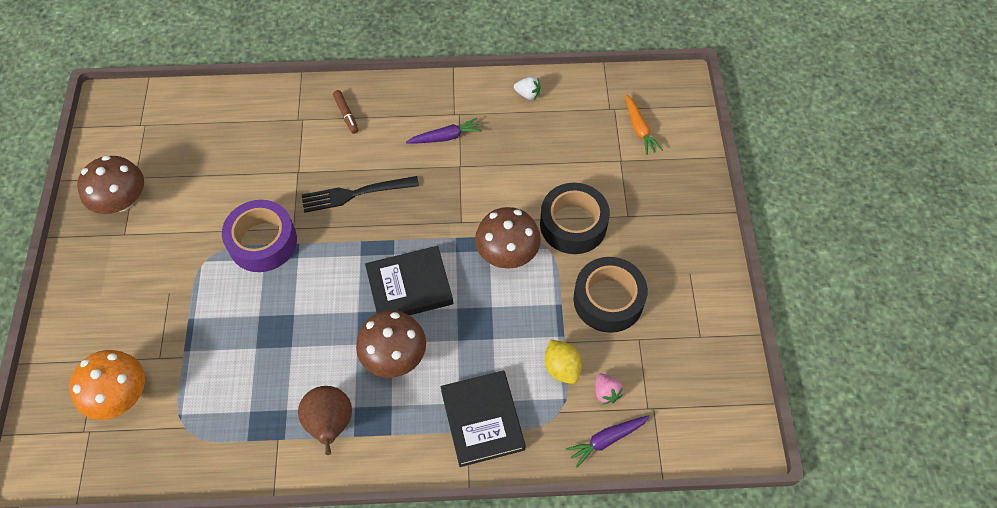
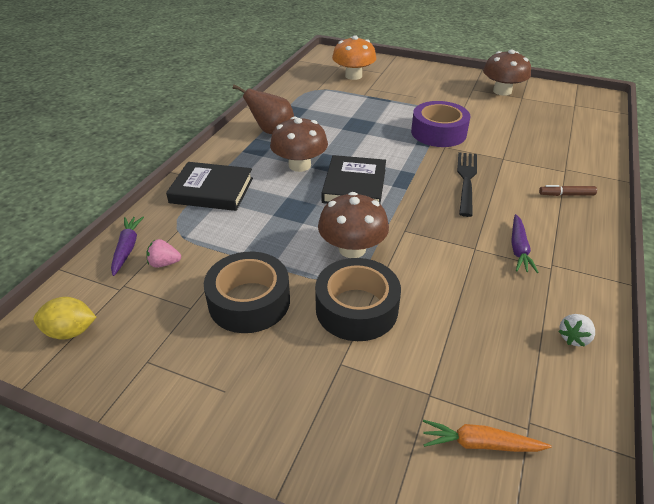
camera: 115 degrees right, 20 degrees down
(561, 368) = (212, 244): yellow lemon -> yellow lemon (71, 331)

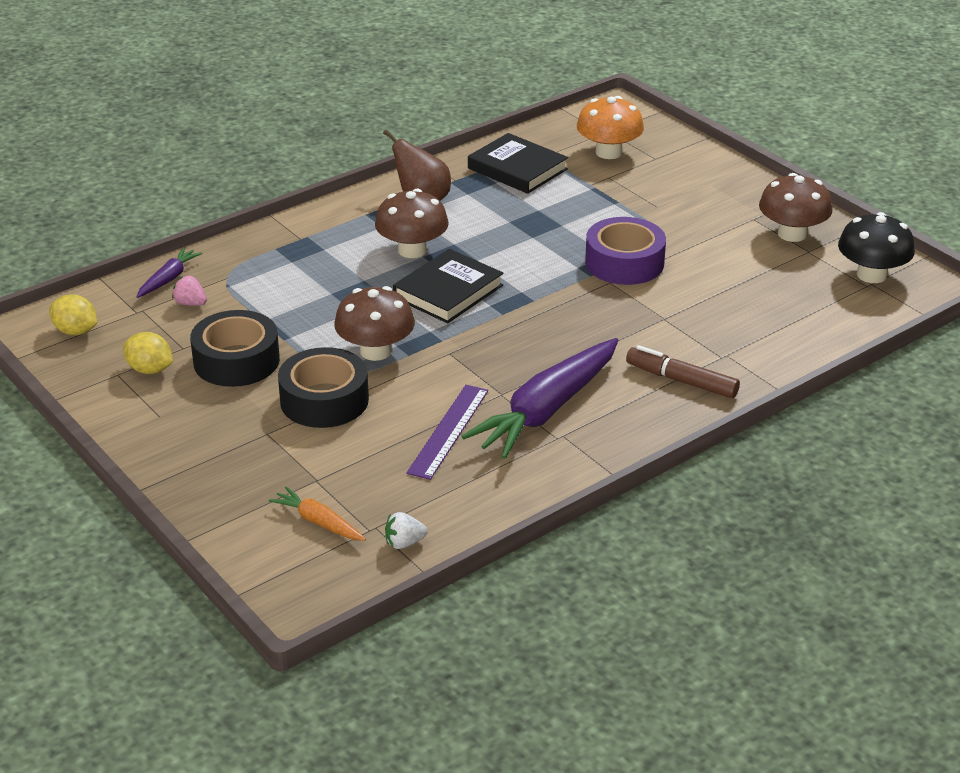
camera: 30 degrees right, 5 degrees down
(176, 343) = (150, 370): none -> yellow lemon
(212, 190) = (293, 248): black book -> black book (517, 169)
(466, 180) = (584, 327): black fork -> none
(477, 295) = (448, 431): none -> purple ruler
(518, 249) = (546, 410): purple carrot -> purple carrot, size x2.12
(566, 195) = (681, 380): brown marker -> brown marker, size x1.59
(568, 100) = (871, 275): none -> black mushroom
(573, 338) = (495, 494): white strawberry -> white strawberry (404, 543)

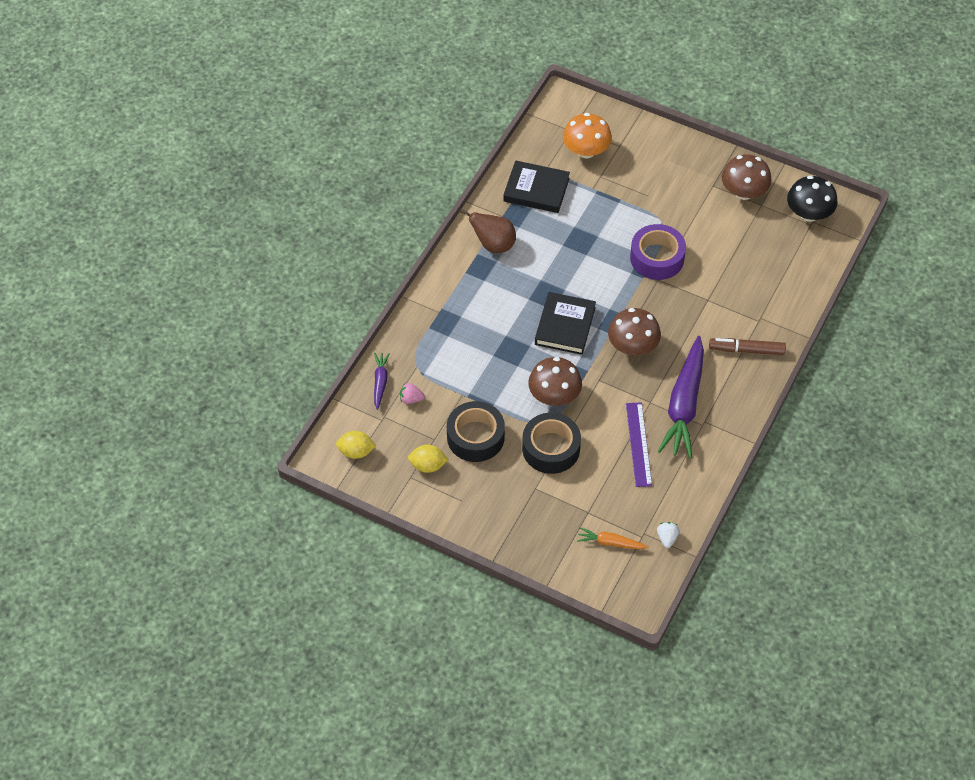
camera: 25 degrees left, 20 degrees up
(404, 543) = (667, 538): white strawberry -> white strawberry turned 135 degrees clockwise
(412, 250) = (518, 296): brown mushroom -> brown mushroom (632, 346)

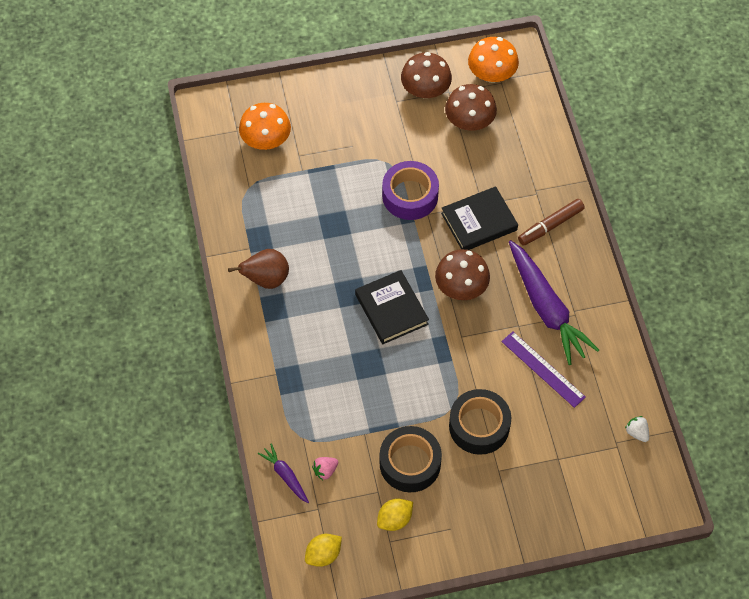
camera: 40 degrees left, 5 degrees up
(536, 190) = (256, 204): black book -> black book (479, 222)
(554, 395) = (439, 377): brown mushroom -> brown mushroom (469, 122)
(610, 543) = (599, 471): orange carrot -> none
(809, 213) = (491, 74): black mushroom -> orange mushroom

